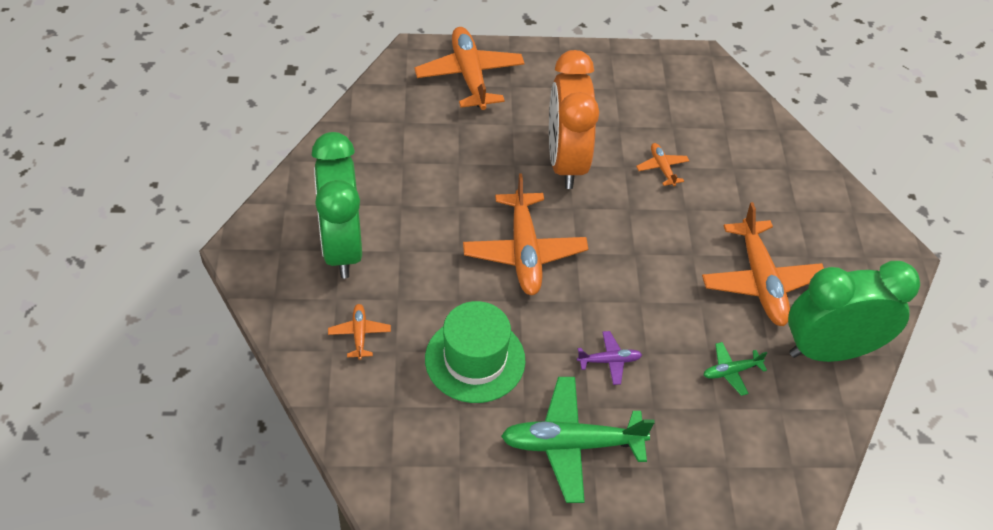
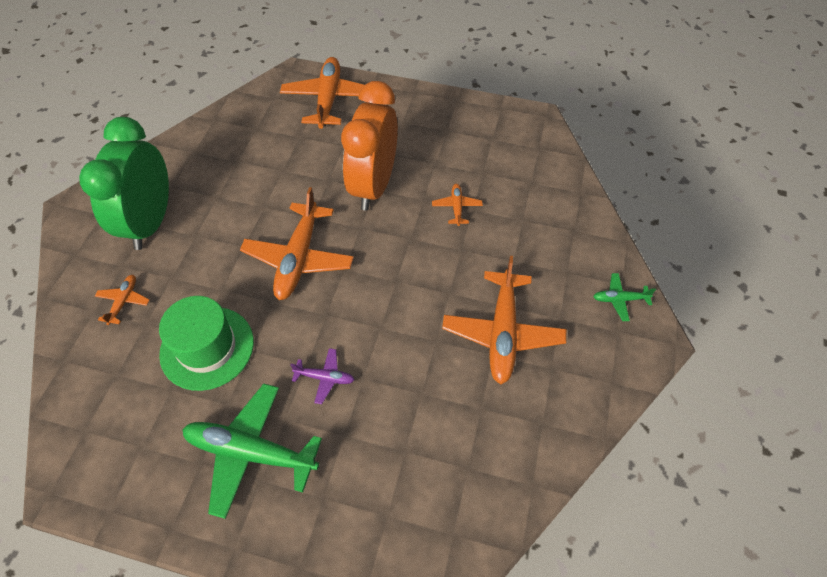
camera: 20 degrees right, 5 degrees up
(731, 371) = (434, 416): green plane -> green plane (619, 299)
(830, 350) = (542, 419): green clock -> none

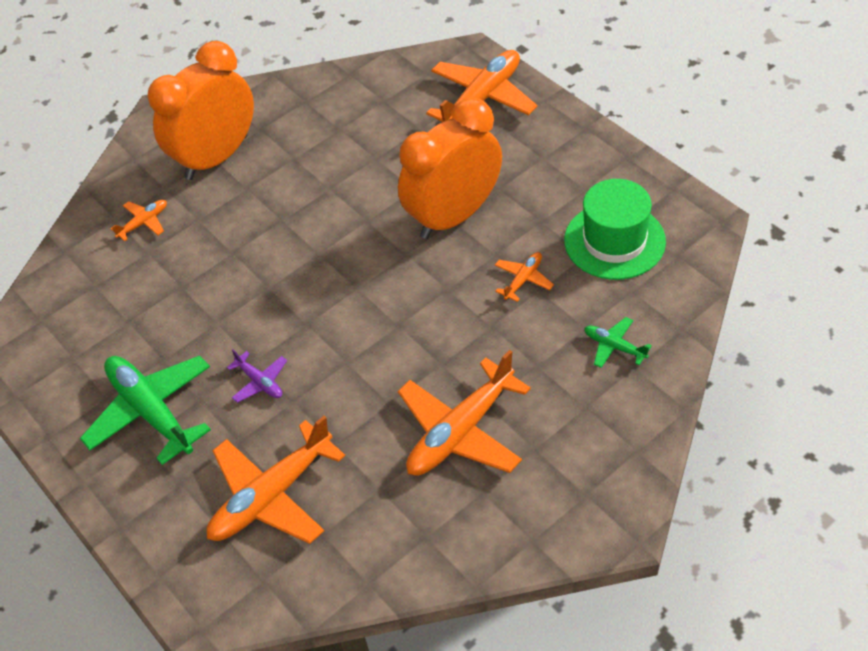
camera: 40 degrees right, 5 degrees down
(151, 222) = (217, 157): green clock -> orange clock
(207, 348) = (181, 300): green hat -> green hat (614, 241)
(299, 259) = (322, 257): orange plane -> orange plane (271, 496)
(619, 299) = (618, 465): green plane -> green plane (614, 346)

